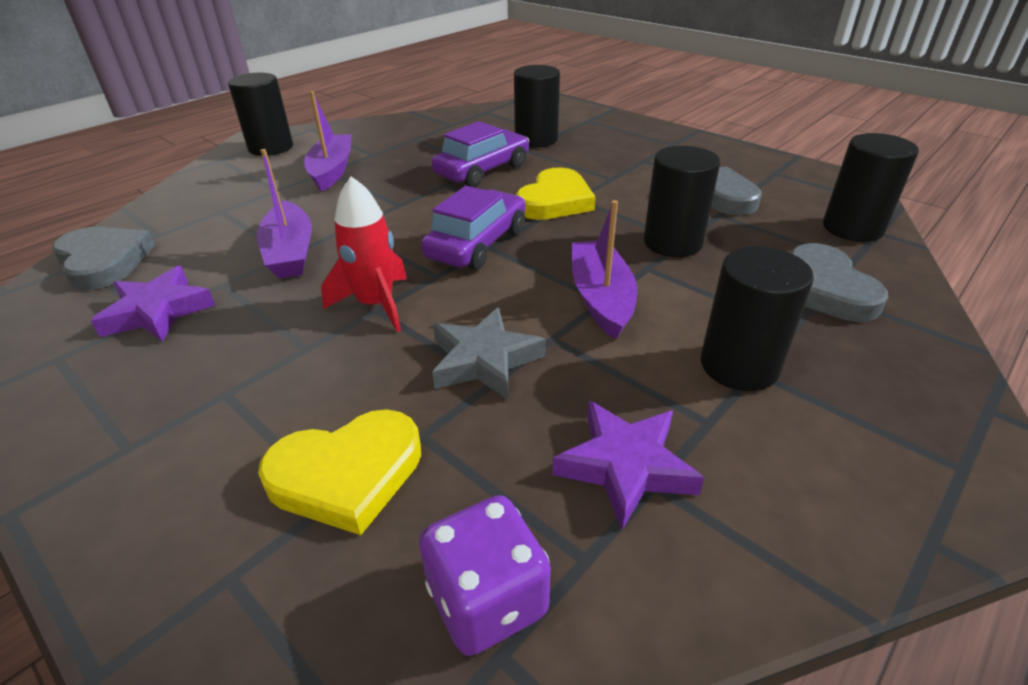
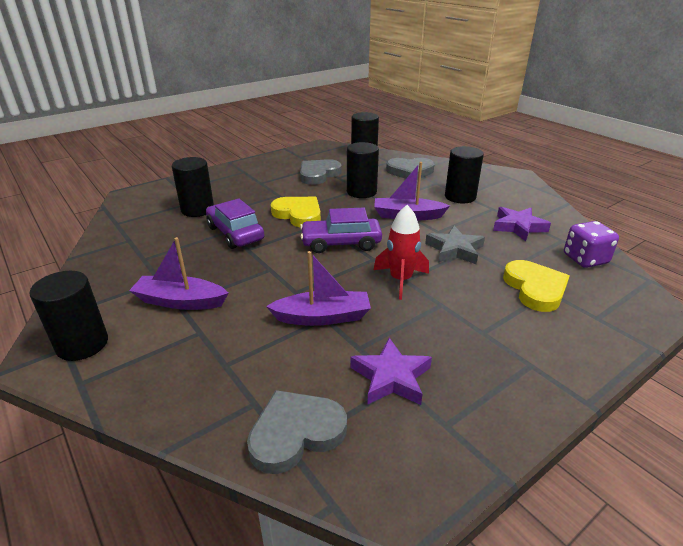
camera: 80 degrees left, 5 degrees down
(477, 244) = (341, 243): purple car -> purple car turned 45 degrees counterclockwise

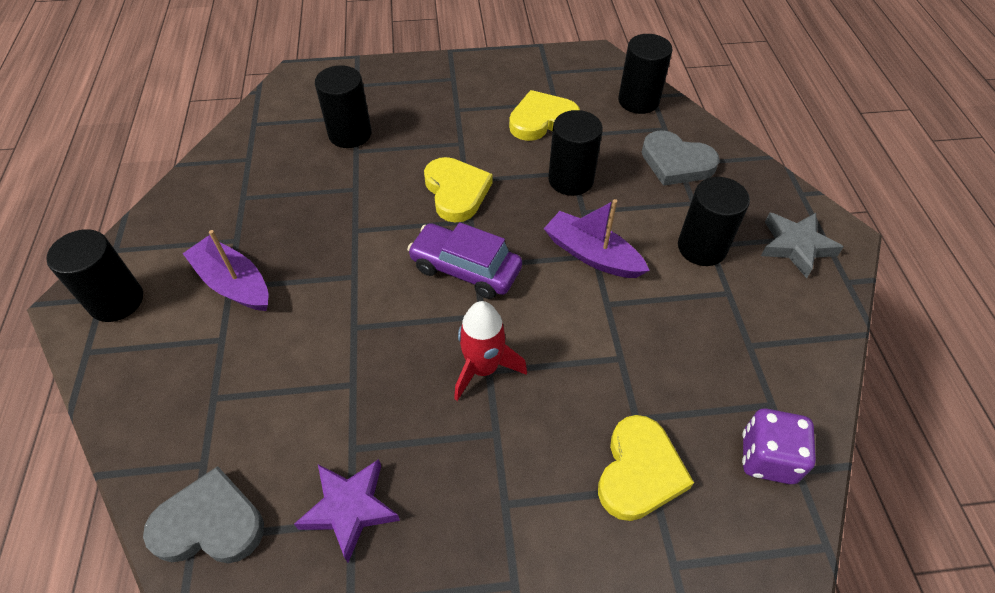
camera: 30 degrees right, 20 degrees up
(235, 233) = (360, 196): purple car -> none
(318, 174) = (542, 120): grey heart -> yellow heart
(323, 317) = (351, 382): purple boat -> none
(454, 250) = (598, 348): grey star -> grey star (795, 246)
(518, 227) = (730, 347): purple star -> none

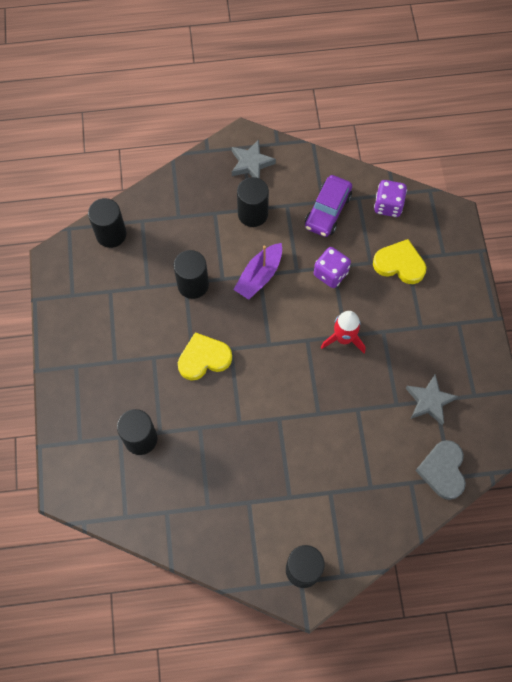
camera: 90 degrees left, 15 degrees up
(233, 283) = (286, 495): purple boat -> none
(350, 509) = (429, 401): purple star -> grey star
(465, 269) = (272, 350): purple car -> purple car (328, 211)
(542, 120) = (130, 301): yellow heart -> none
(606, 353) = (330, 273): none -> purple dice
(676, 162) = (177, 218): grey heart -> none

